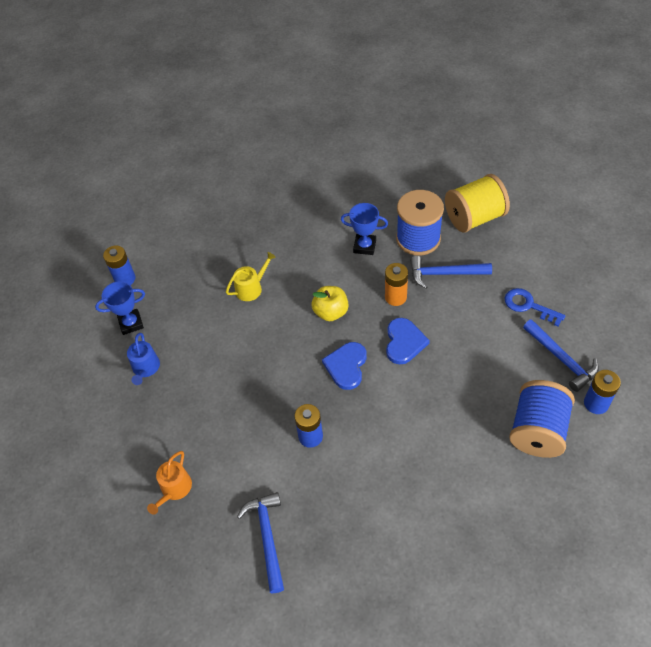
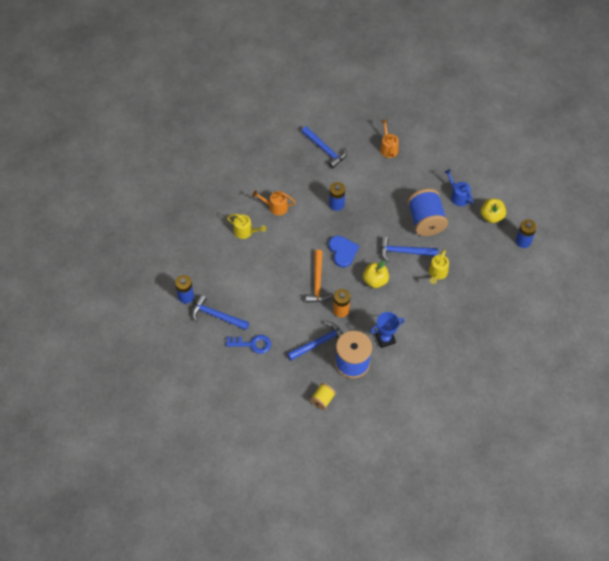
camera: 145 degrees right, 5 degrees up
(131, 323) = (491, 216): blue trophy -> yellow apple
(270, 330) = (403, 252): none -> blue hammer
(400, 477) = (275, 207): none -> orange watering can
(404, 342) = (317, 282): blue heart -> orange hammer
(466, 459) = (245, 231): none -> yellow watering can
(474, 218) = (322, 400): yellow spool -> yellow spool, size x0.52
(537, 430) = (213, 265): blue spool -> blue spool (426, 221)

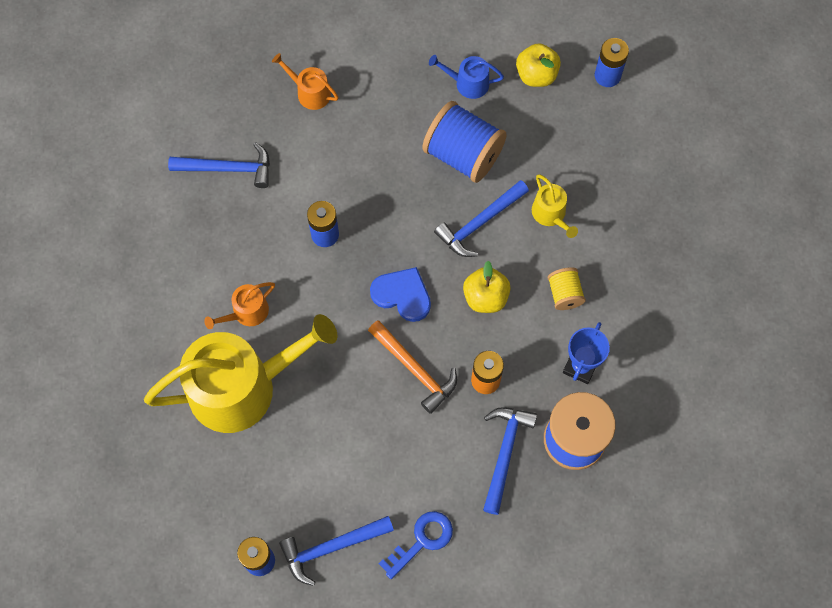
camera: 45 degrees left, 10 degrees up
(245, 231) = (242, 387): yellow watering can -> yellow watering can, size x2.37
(322, 400) = (591, 528): yellow spool -> yellow spool (564, 294)

